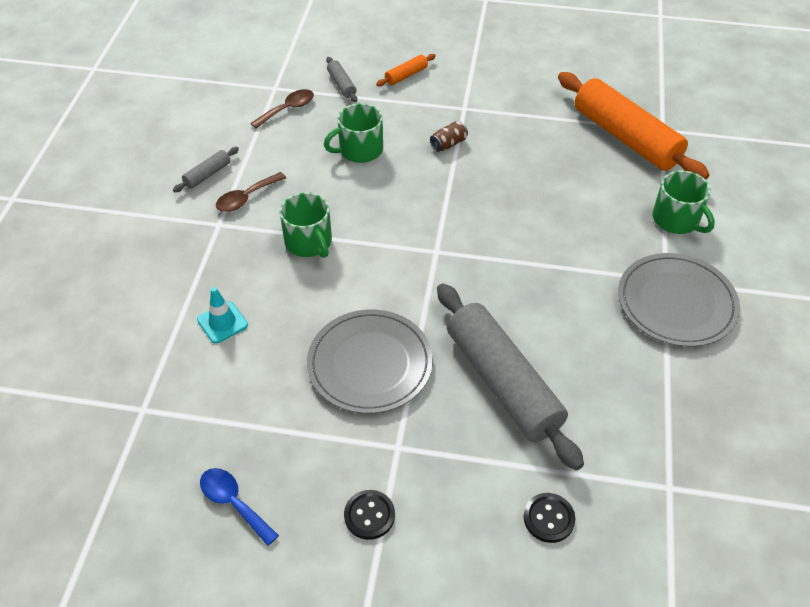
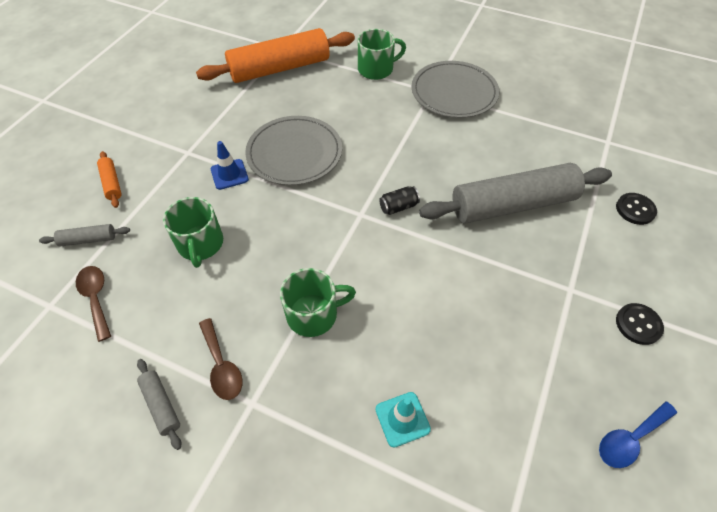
camera: 75 degrees left, 5 degrees up
(370, 364) = (480, 292): grey plate -> grey plate (294, 153)
(448, 144) = (229, 174): brown can -> blue traffic cone
(458, 280) = (398, 207): none -> black can

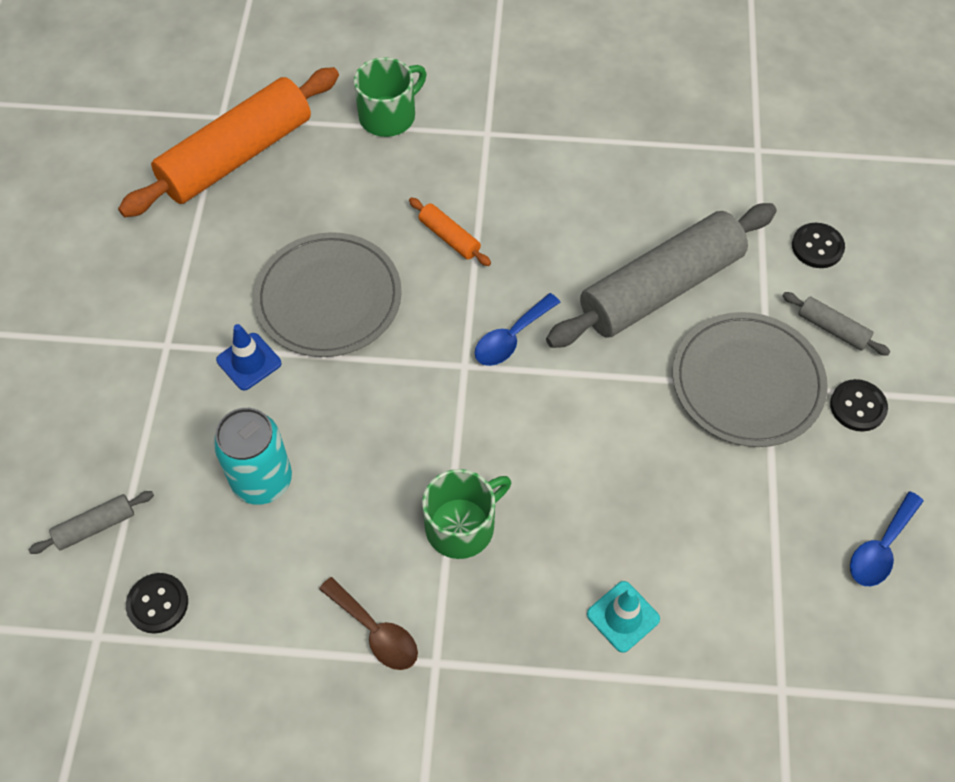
camera: 20 degrees left, 5 degrees up
(96, 298) = (158, 604): brown spoon -> black button
(112, 183) = (78, 430): orange rolling pin -> orange rolling pin (449, 237)
(161, 405) = (323, 705): grey rolling pin -> grey rolling pin (832, 329)
(200, 244) = (262, 480): green mug -> turquoise can
(398, 207) = (511, 338): black can -> blue spoon
(454, 92) = (520, 126): grey plate -> grey plate (747, 382)

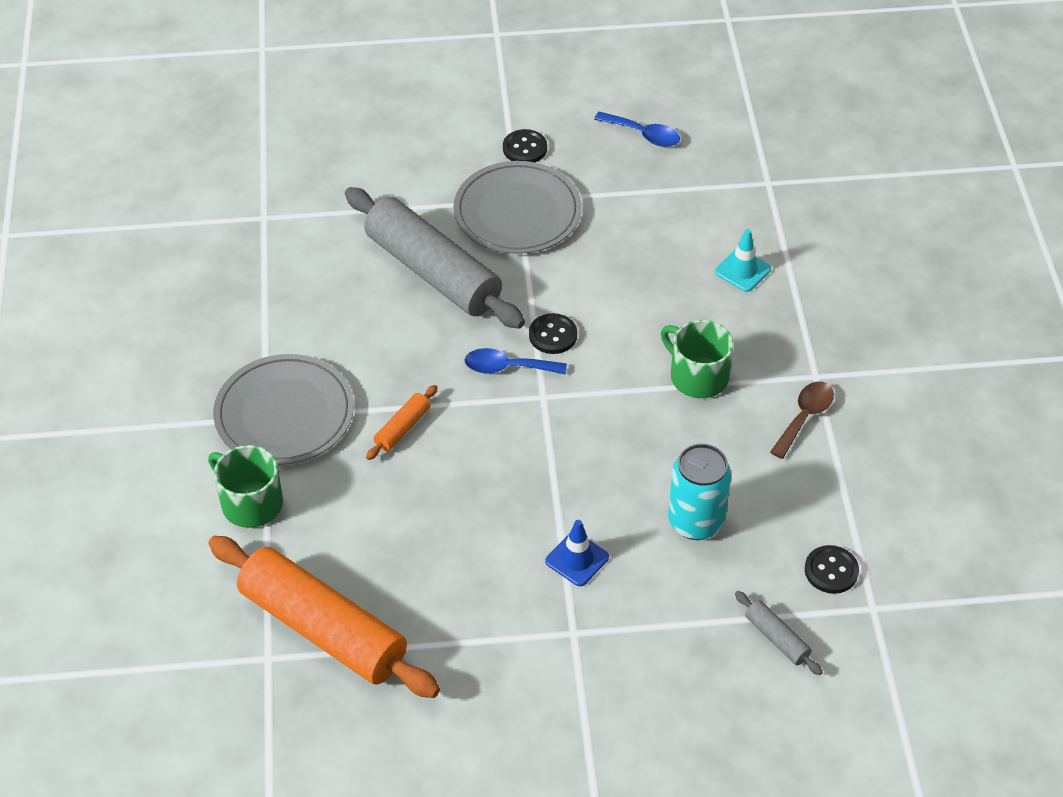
camera: 100 degrees left, 10 degrees down
(328, 298) = (491, 510): grey plate -> grey plate (284, 414)
(511, 338) = (507, 367): blue spoon -> blue spoon turned 150 degrees clockwise
(817, 247) = (370, 175): black button -> black button (553, 335)
(832, 329) = (454, 164): grey rolling pin -> none

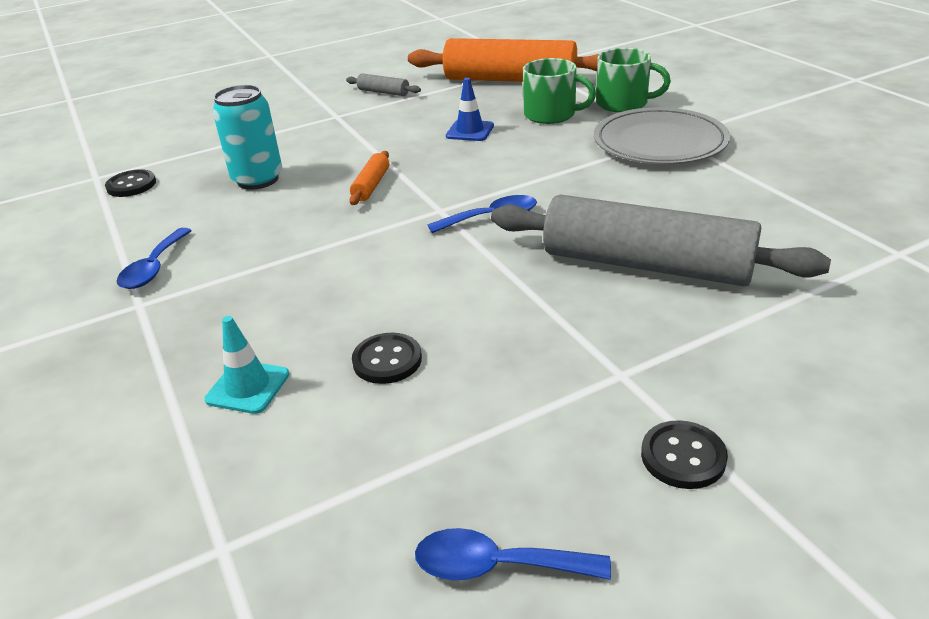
camera: 160 degrees right, 15 degrees down
(402, 428) = (552, 160): orange rolling pin -> orange rolling pin (371, 185)
(517, 212) = (608, 358): grey plate -> none
(553, 335) = (463, 253): black button -> black button (387, 360)
(577, 559) = (351, 141): blue traffic cone -> blue traffic cone (470, 131)
(697, 376) = (283, 266): green mug -> green mug (551, 114)
(776, 638) = (179, 147): grey rolling pin -> grey rolling pin (383, 92)
(804, 417) = (154, 268): brown spoon -> blue spoon

